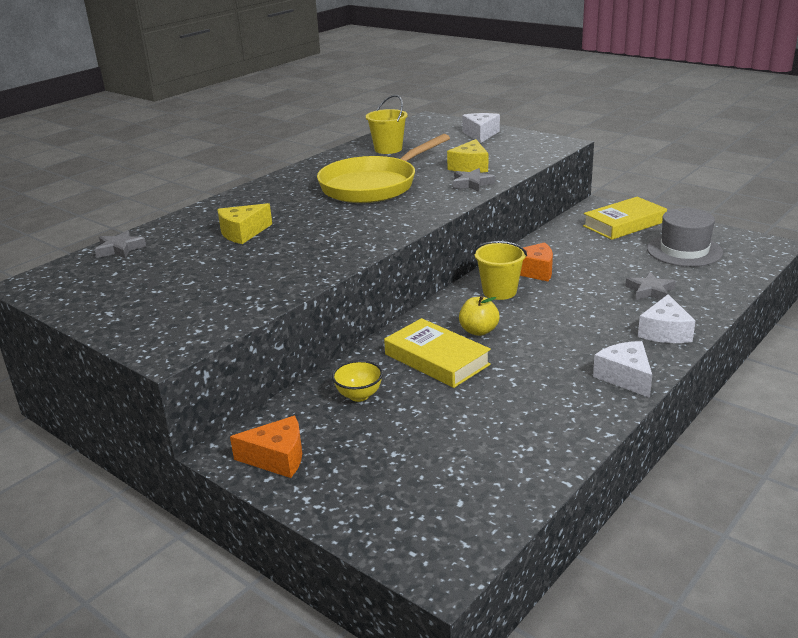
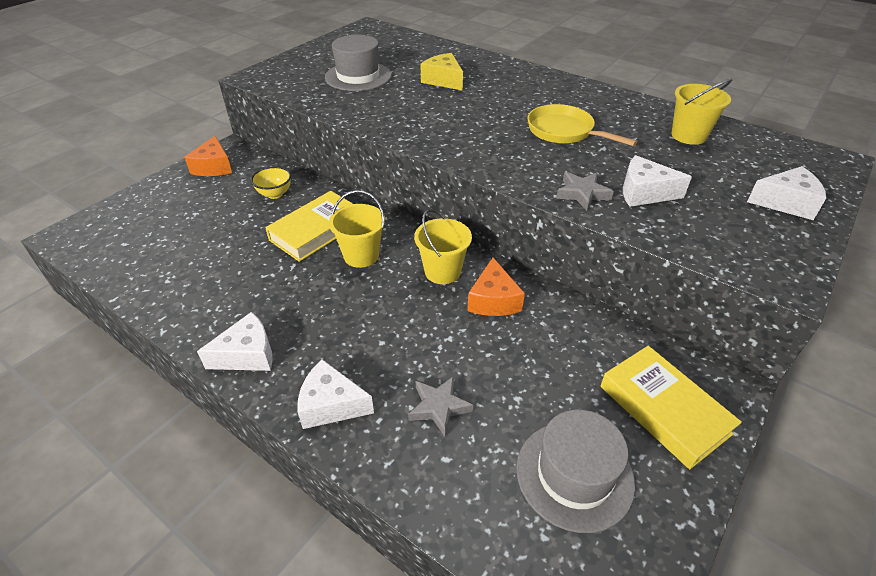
camera: 85 degrees right, 15 degrees up
(120, 249) = (418, 43): grey star -> none
(206, 279) = (358, 76): none -> grey hat
(373, 186) = (564, 132): yellow pan -> yellow pan, size x0.62
(470, 166) = (644, 193): yellow cheese -> white cheese
(478, 331) = (361, 255): yellow apple -> yellow bucket

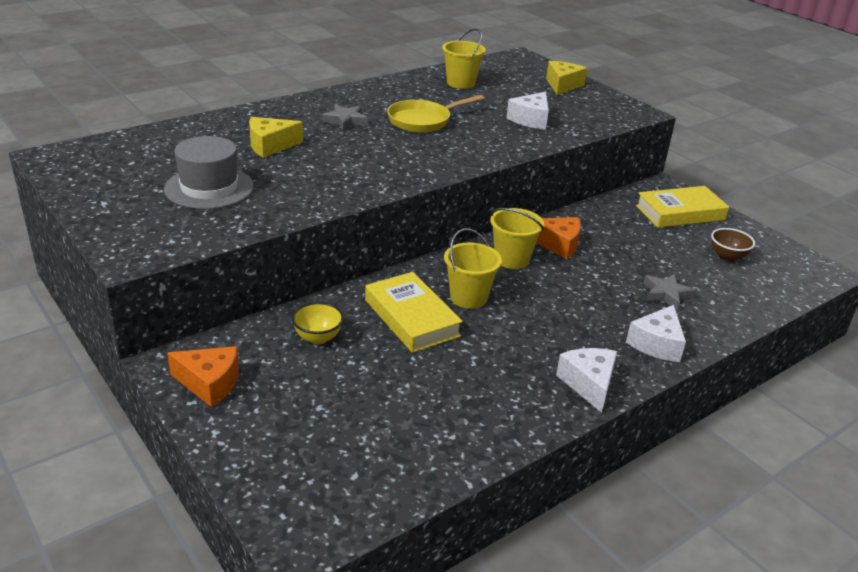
camera: 75 degrees left, 10 degrees down
(574, 474) = (727, 257): grey hat -> brown bowl
(582, 194) = (521, 139): grey star -> grey star (345, 120)
(785, 203) = (562, 85): white cheese -> yellow cheese

